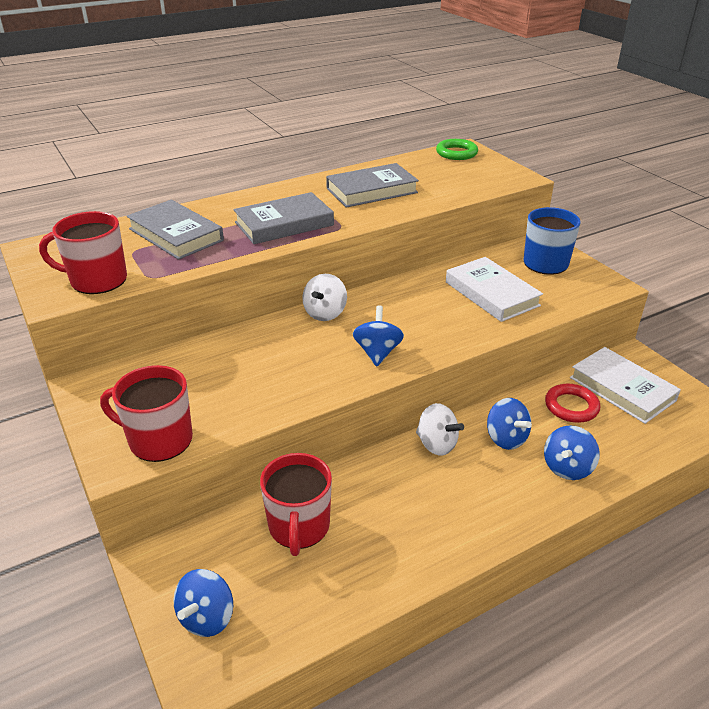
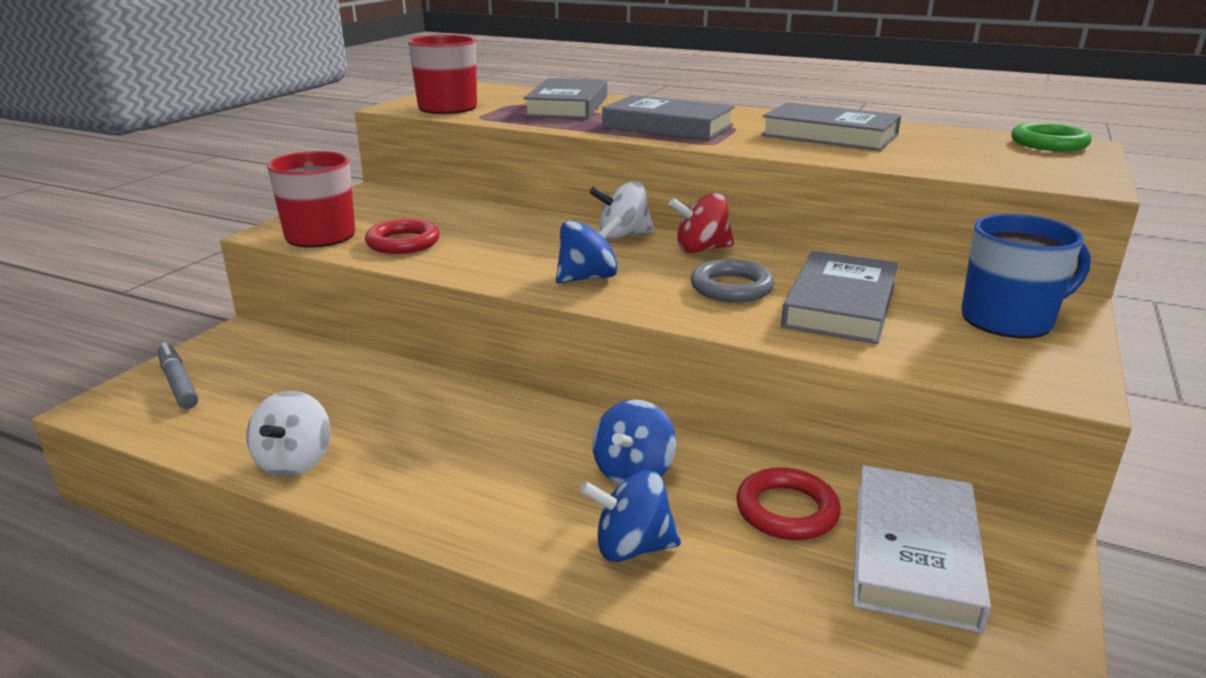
camera: 55 degrees right, 10 degrees down
(207, 617) = (178, 383): blue spinning top -> grey marker
(228, 404) = (403, 243): none -> red ring
(299, 527) = (334, 386): red mug -> none
(378, 298) = (701, 249): none -> red spinning top
(437, 444) = (558, 423): white spinning top -> white spinning top (295, 462)
(440, 313) = (731, 288): none -> grey ring
(491, 294) = (840, 305): white book -> grey book

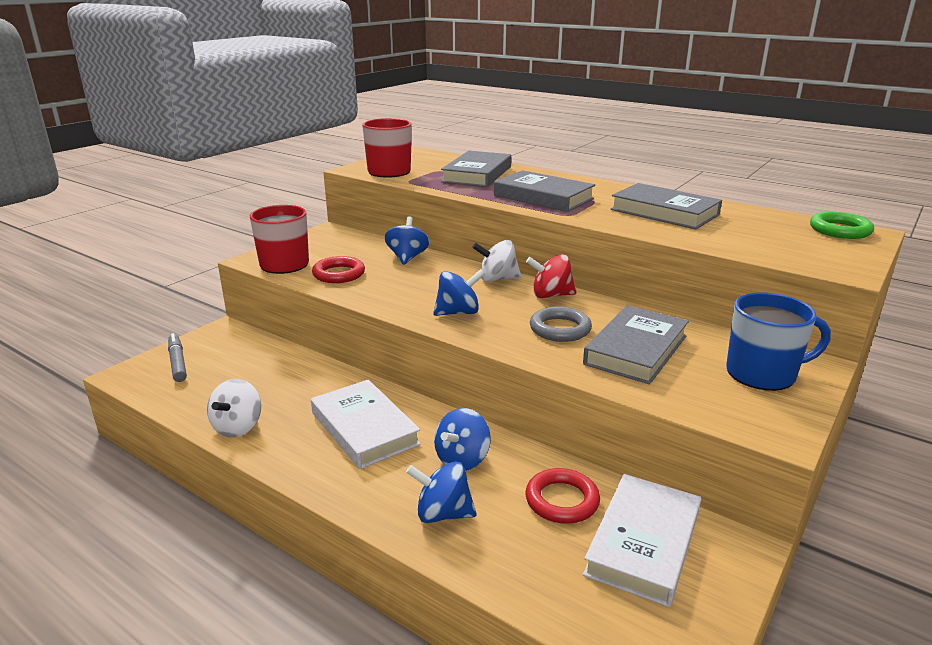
camera: 10 degrees right, 0 degrees up
(482, 446) = (364, 429): none -> white book
(491, 218) = (407, 258): none -> blue spinning top

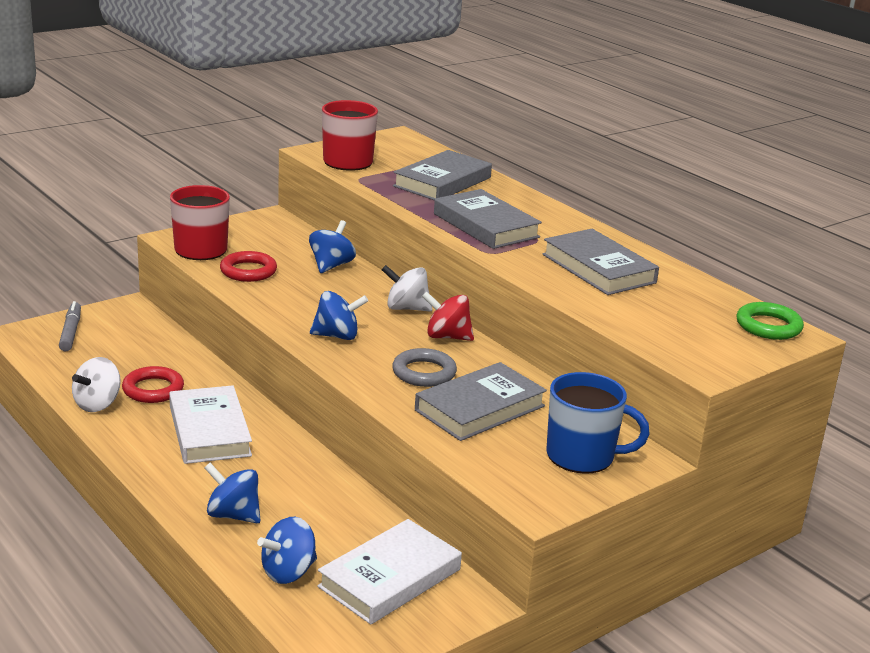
camera: 15 degrees right, 0 degrees up
(462, 459) = (281, 477): blue spinning top -> blue spinning top (288, 572)
(562, 500) = (345, 530): red ring -> red ring (153, 389)

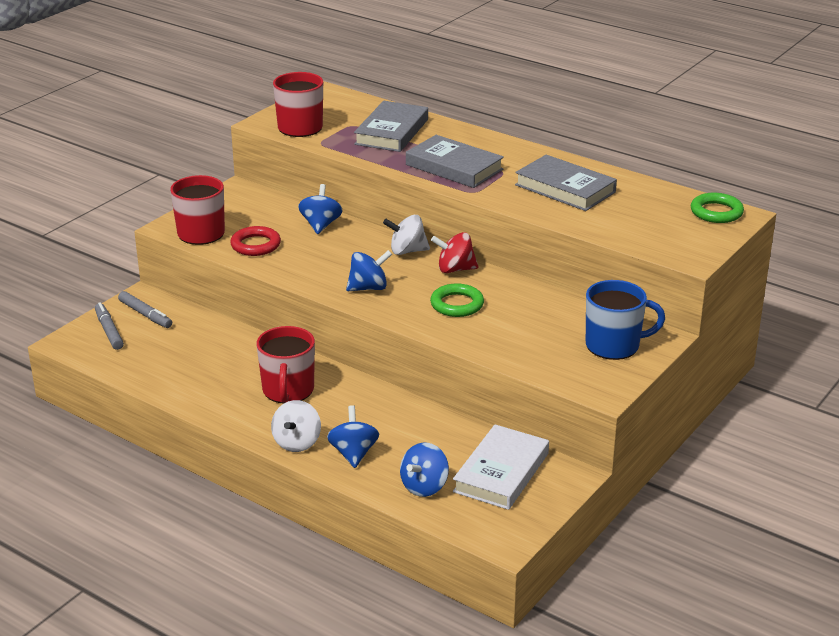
camera: 15 degrees left, 5 degrees up
(97, 404) = (180, 389): white spinning top -> white spinning top (297, 443)
(119, 324) = (145, 315): none -> grey marker
(153, 389) = (217, 366): red ring -> none
(209, 431) = (288, 390): white book -> red mug
(233, 515) = (353, 453): blue spinning top -> blue spinning top turned 75 degrees clockwise
(424, 373) = (457, 304): grey ring -> green ring
(480, 408) = (517, 324): grey book -> none

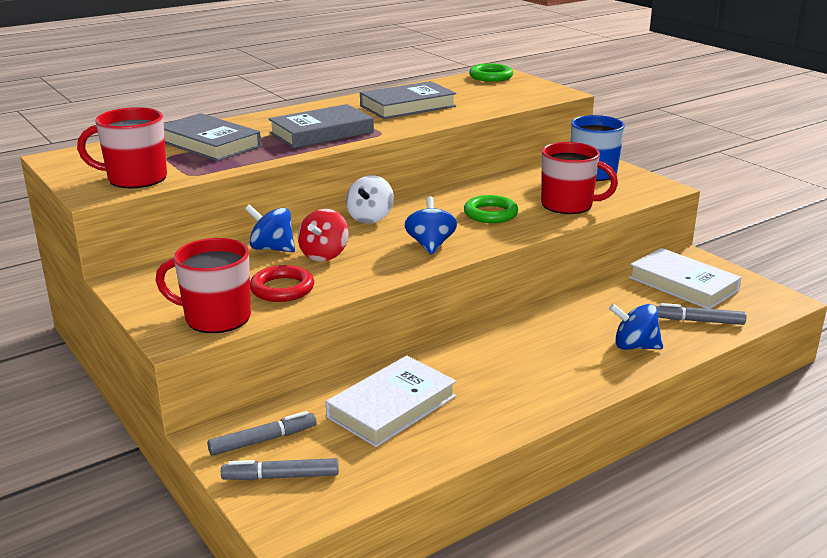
camera: 70 degrees left, 5 degrees down
(206, 353) = (392, 406): none -> white book
(288, 390) = (502, 365): red mug -> red mug (568, 205)
(297, 443) = (605, 374): white spinning top -> none
(424, 486) = (698, 321): blue spinning top -> grey marker
(455, 269) = (424, 204): red spinning top -> red spinning top (324, 255)

